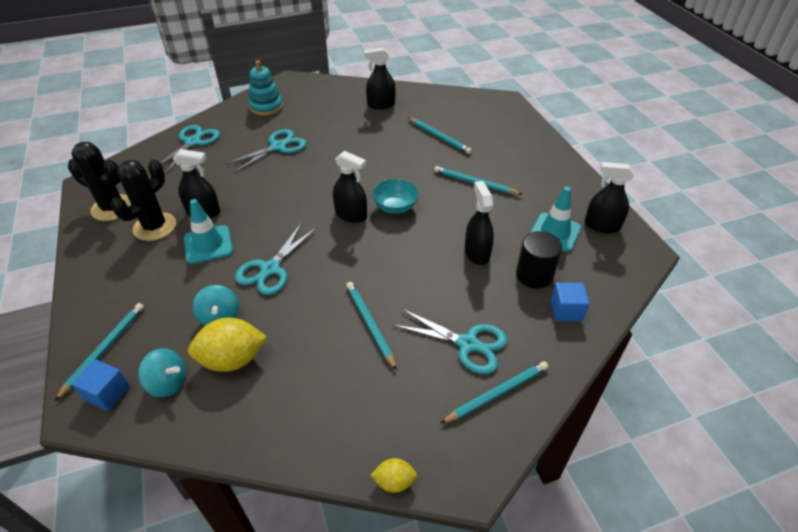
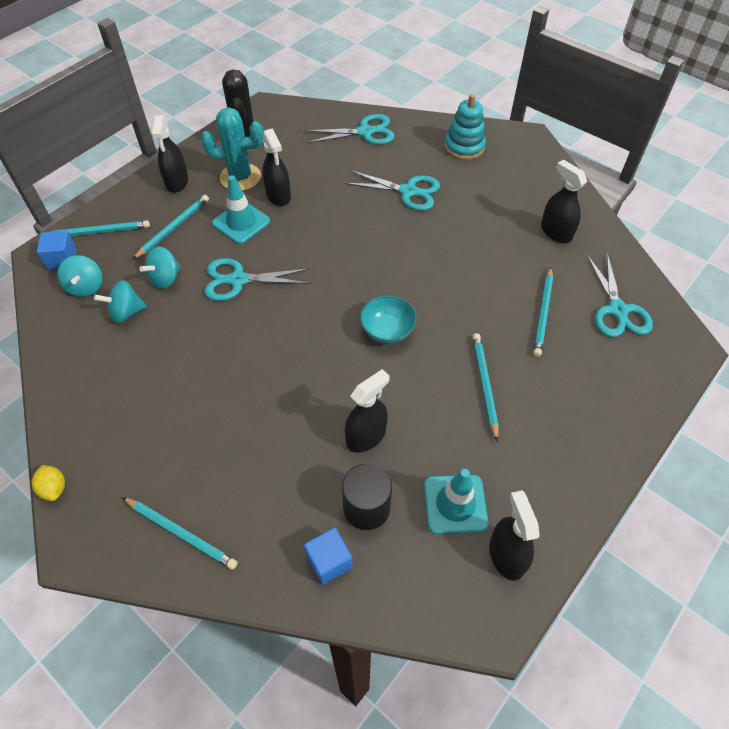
camera: 60 degrees right, 10 degrees up
(155, 227) = (240, 177): black cactus -> turquoise cactus
(232, 359) = (126, 312): yellow lemon -> turquoise spinning top
(351, 215) = (349, 300): black spray bottle -> black spray bottle (177, 182)
(369, 324) = (213, 388): turquoise pencil -> turquoise pencil (173, 228)
(468, 344) = (231, 482): turquoise scissors -> turquoise scissors (617, 310)

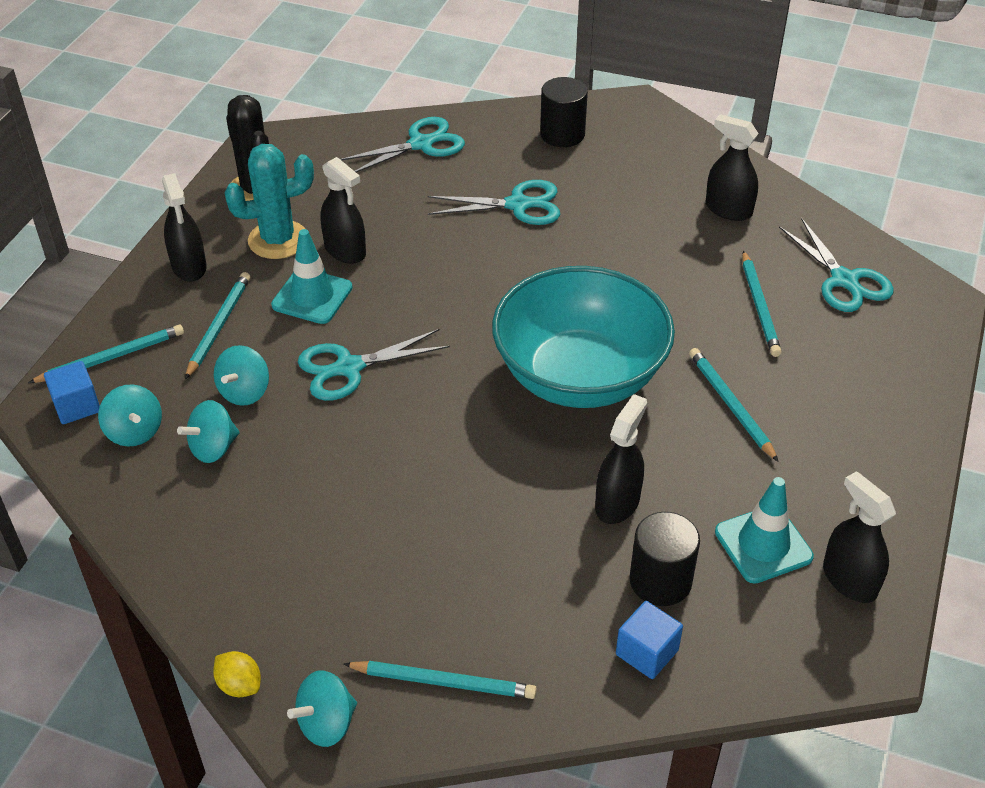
camera: 20 degrees left, 10 degrees down
(92, 537) = (326, 723): none -> turquoise spinning top
(387, 330) = (579, 376): turquoise bowl -> turquoise bowl, size x2.32
(464, 147) = (562, 134): turquoise stacking toy -> black cylinder

